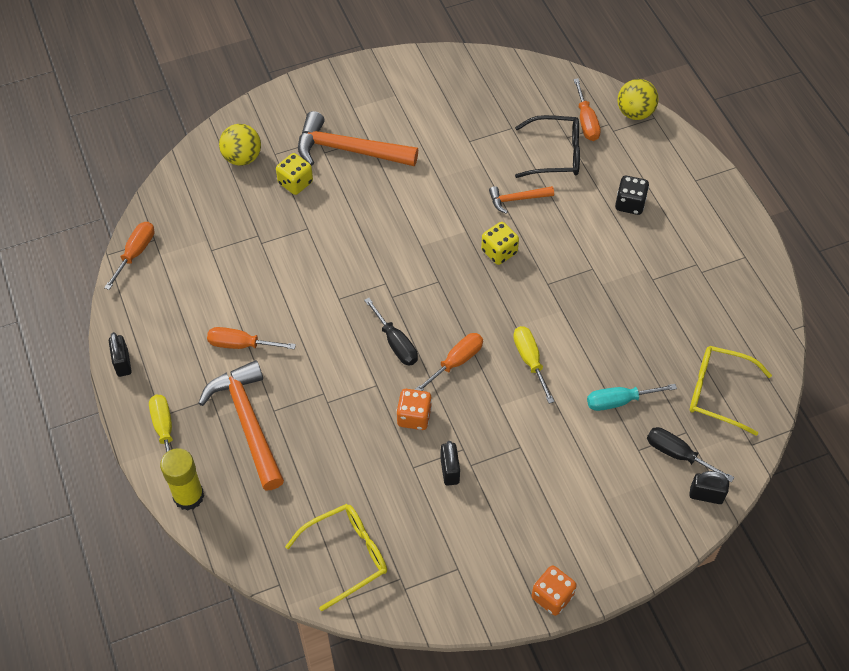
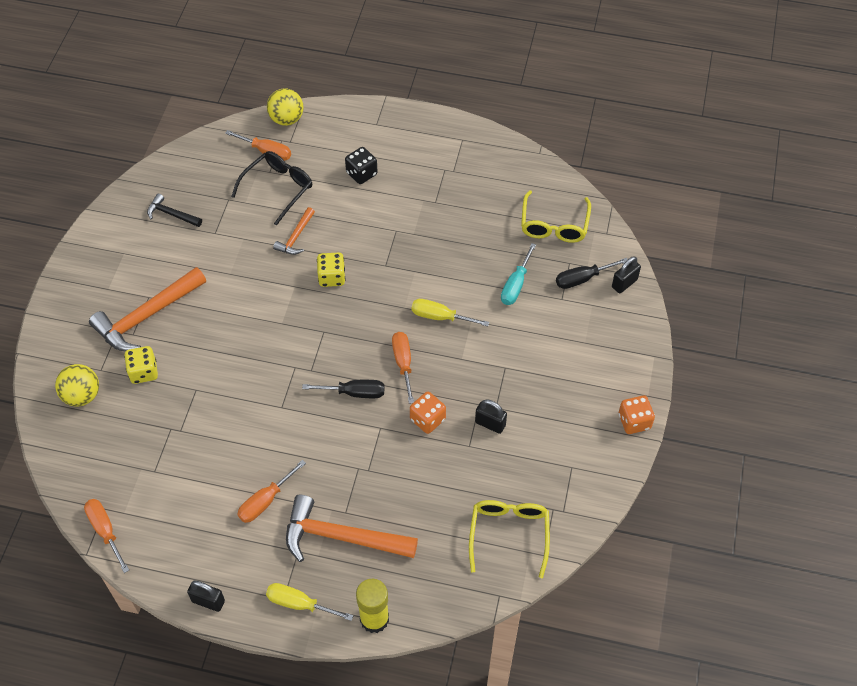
camera: 55 degrees left, 0 degrees up
(461, 100) = (172, 214): none -> black hammer
(718, 393) = (554, 225): yellow glasses -> yellow glasses turned 45 degrees counterclockwise

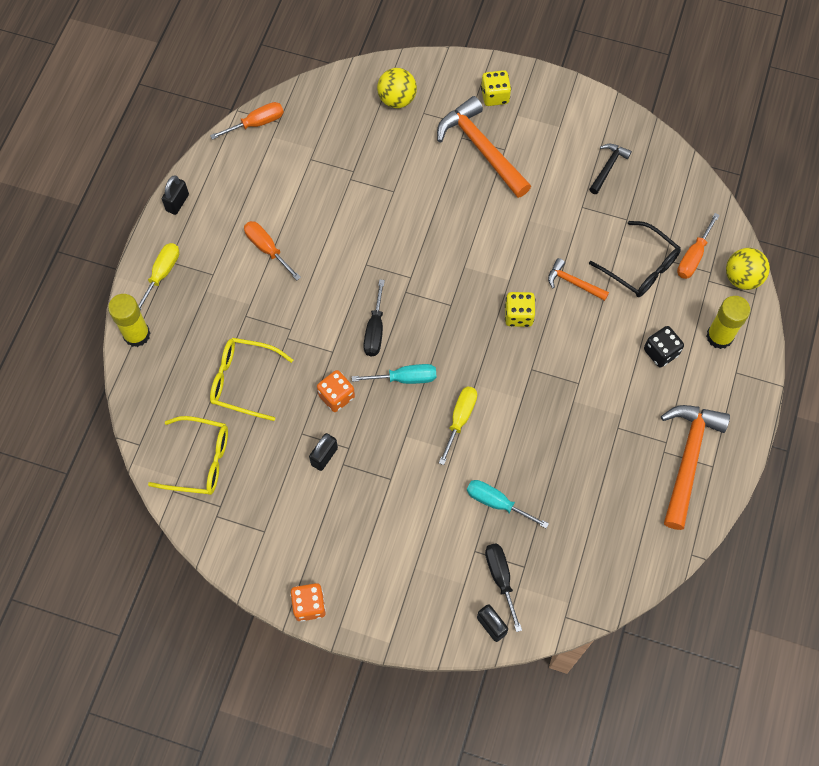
camera: 95 degrees right, 10 degrees up
(144, 372) = (417, 148): yellow dice -> yellow dice (495, 96)
(341, 537) = (221, 311): orange hammer -> orange hammer (688, 459)
(343, 134) = (719, 336): none -> yellow glue stick
(403, 363) = (405, 378): orange screwdriver -> turquoise screwdriver
(554, 225) = (579, 557): yellow glasses -> yellow glasses (243, 381)

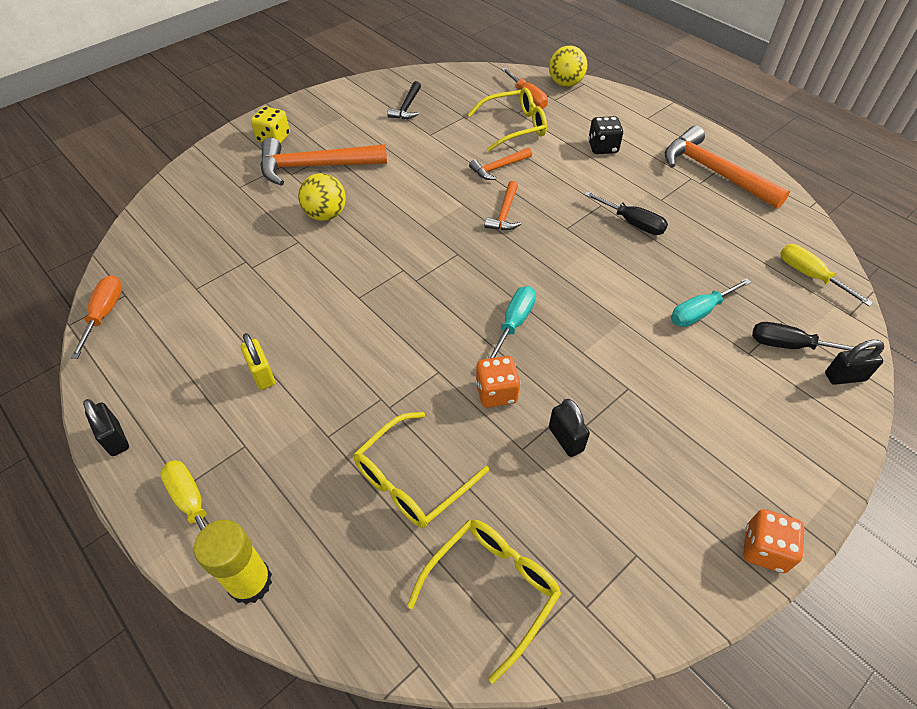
camera: 60 degrees left, 15 degrees down
(267, 248) = (262, 374): orange screwdriver -> yellow padlock
(375, 330) = (440, 323): black screwdriver -> black screwdriver (632, 223)
(397, 99) = (205, 197): yellow ball -> yellow ball (326, 215)
(460, 419) = (589, 300): yellow screwdriver -> yellow screwdriver (810, 276)
(518, 315) = (505, 213): yellow dice -> orange hammer
(608, 167) = (407, 107): black hammer -> black hammer turned 135 degrees counterclockwise
(640, 267) = (514, 127): black glasses -> yellow glasses
(719, 336) = (609, 113): yellow glue stick -> none

